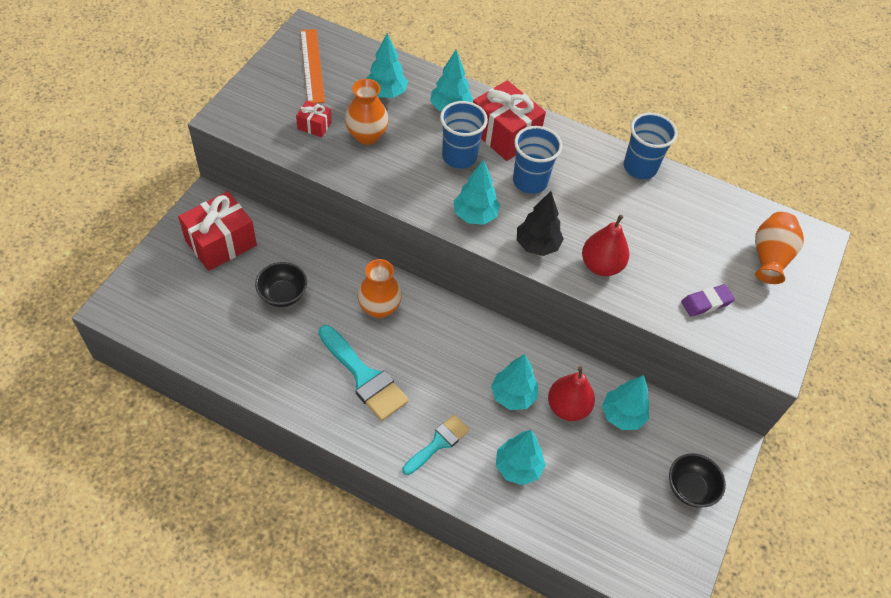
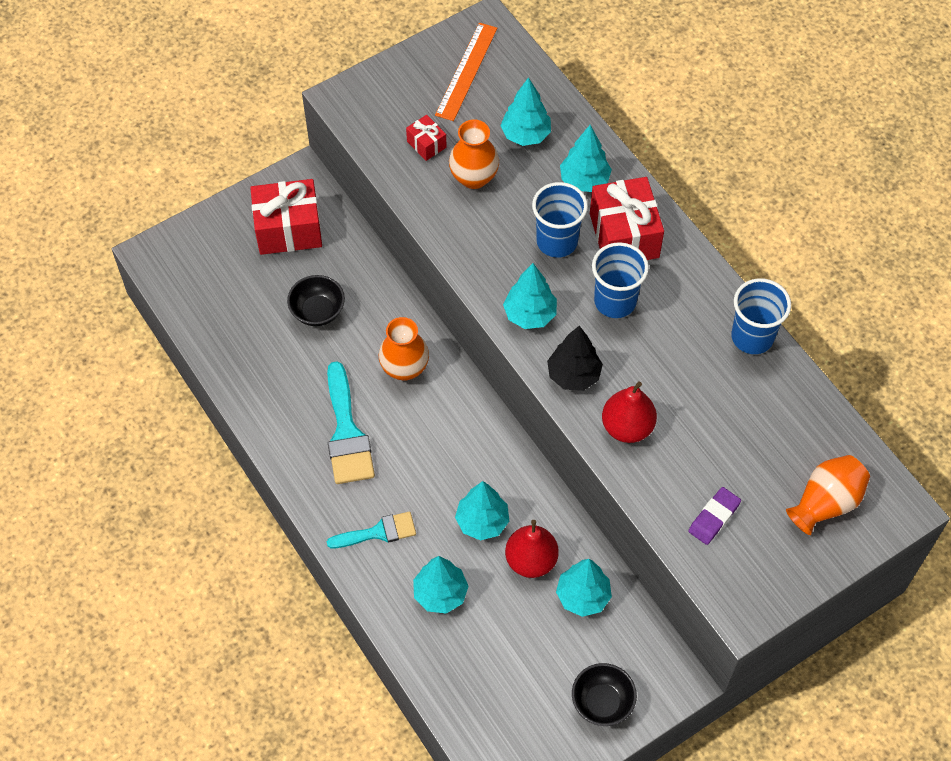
camera: 35 degrees right, 5 degrees up
(706, 302) = (714, 517): purple eraser -> purple eraser turned 60 degrees counterclockwise

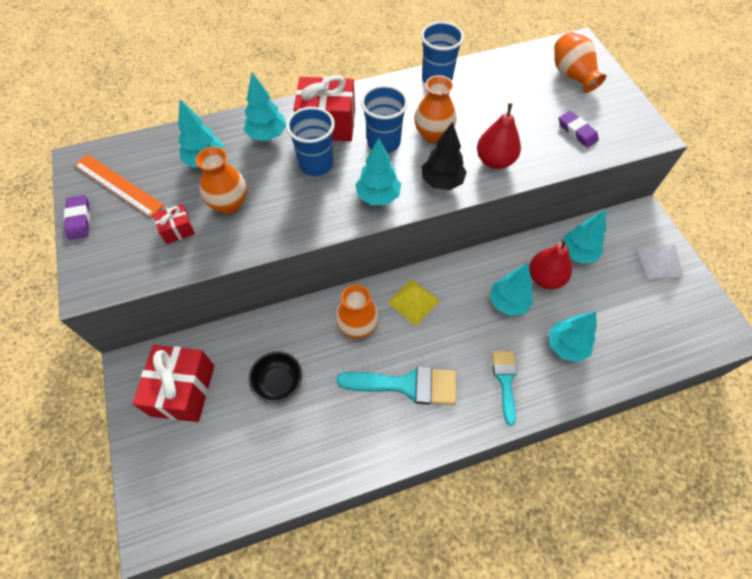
camera: 75 degrees left, 0 degrees up
(413, 57) = (79, 219): none -> purple eraser
(453, 418) = (413, 301): none -> yellow pyramid
(602, 702) = (659, 261): black bowl -> white pyramid
(647, 351) = (433, 134): none -> orange vase

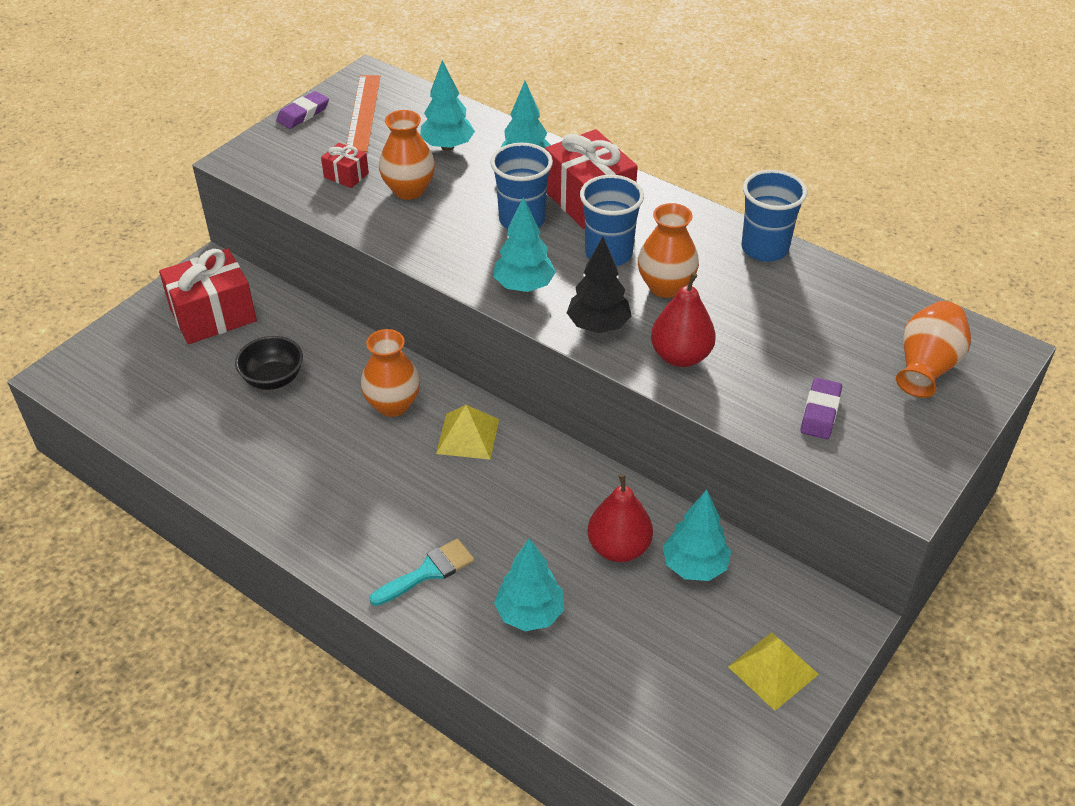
camera: 55 degrees right, 15 degrees down
(406, 385) = (350, 483): turquoise brush -> none
(508, 302) = (545, 526): turquoise tree -> none
(659, 261) = (773, 670): white pyramid -> yellow pyramid

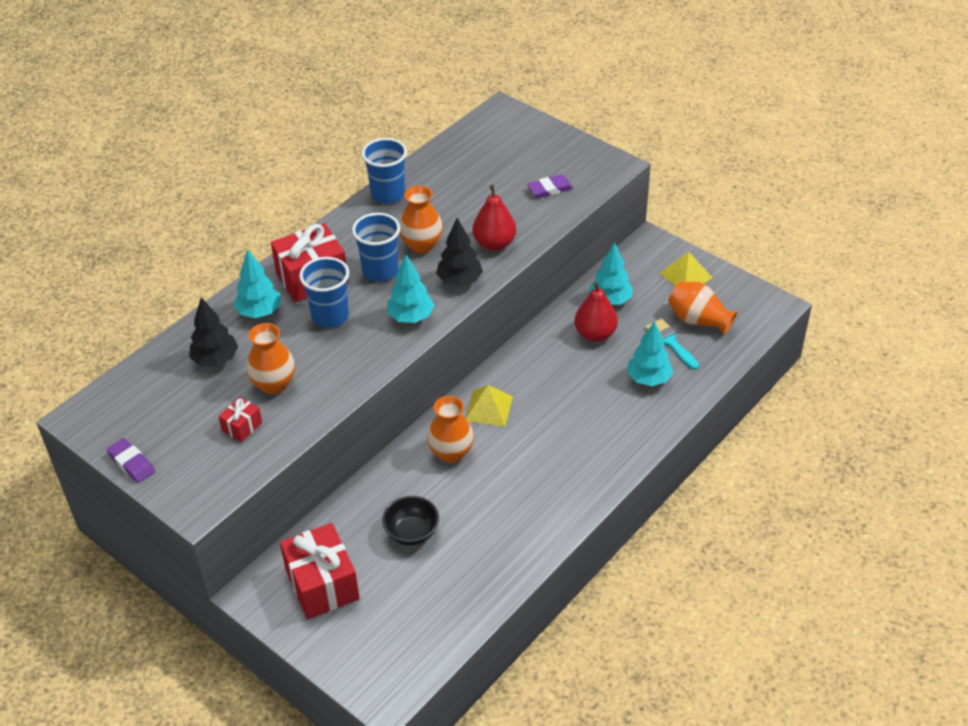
camera: 85 degrees left, 0 degrees up
(363, 113) = (144, 418): orange ruler -> none
(428, 572) = (614, 430): turquoise brush -> turquoise brush (670, 342)
(447, 146) = (216, 360): turquoise tree -> black tree
(820, 412) = (550, 189): purple eraser -> purple eraser turned 45 degrees counterclockwise
(926, 367) = (513, 142): orange vase -> orange vase (698, 320)

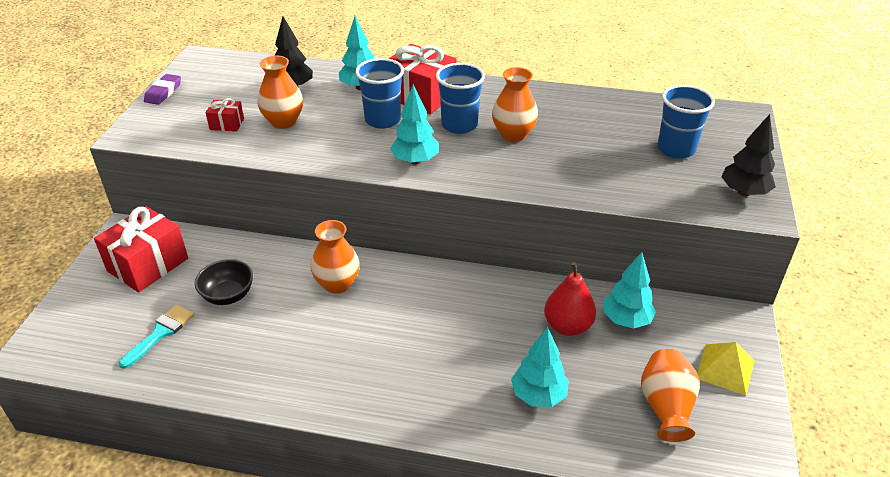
camera: 60 degrees right, 5 degrees down
(388, 194) = (559, 95): blue cup -> blue cup (676, 149)
(459, 281) = (487, 171): black tree -> black tree (744, 192)
(488, 408) = (409, 287): yellow pyramid -> none
(494, 244) = (557, 174): red pear -> none
(550, 189) = (672, 181): purple eraser -> none
(670, 342) = (609, 394): turquoise brush -> turquoise brush (160, 333)

